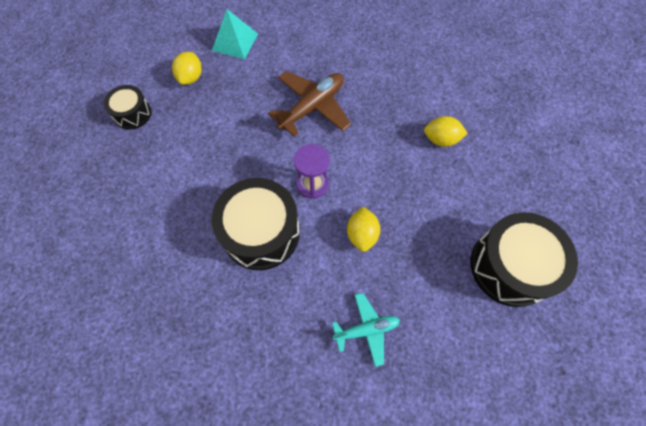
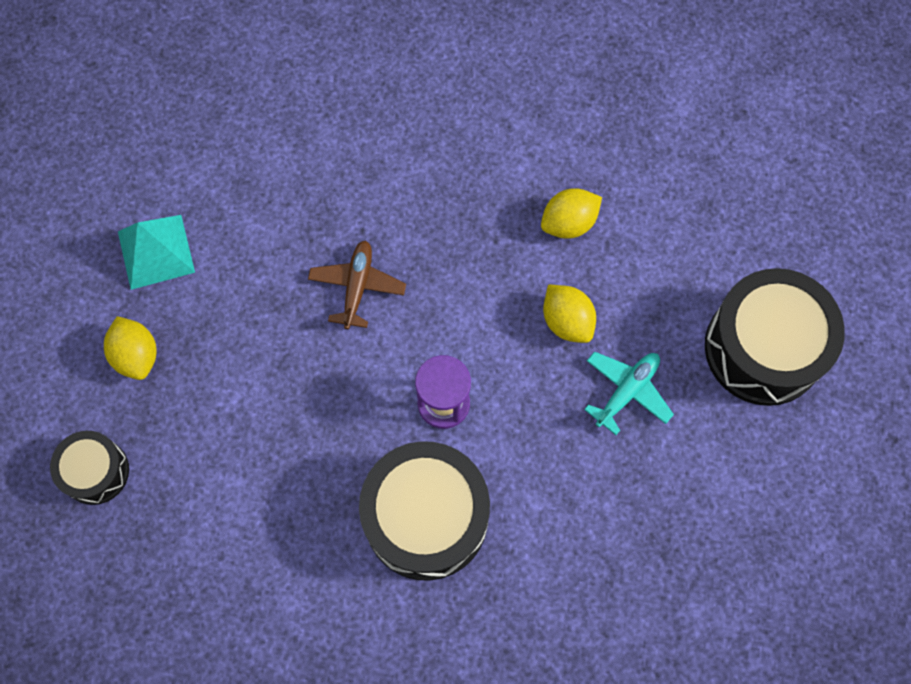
camera: 35 degrees left, 5 degrees up
(312, 107) = (357, 287): brown plane -> brown plane, size x0.62
(362, 234) = (558, 430): yellow lemon -> yellow lemon (567, 321)
(366, 329) = (647, 548): turquoise plane -> turquoise plane (627, 391)

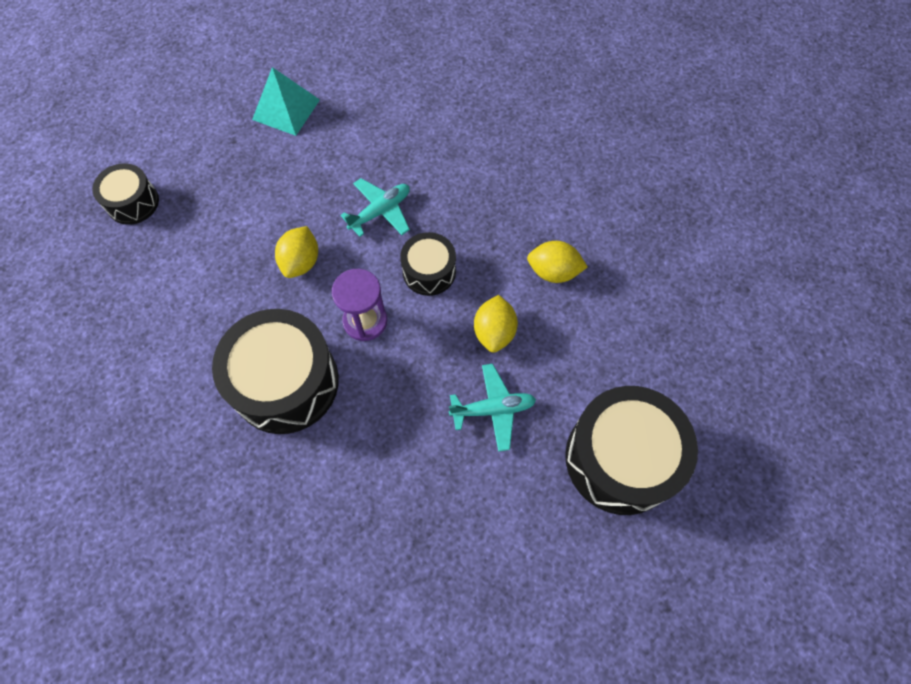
camera: 40 degrees right, 5 degrees down
(136, 355) = (218, 157): yellow lemon -> yellow lemon (301, 262)
(357, 287) = (380, 212): brown plane -> turquoise plane
(458, 310) = (429, 271): none -> black drum

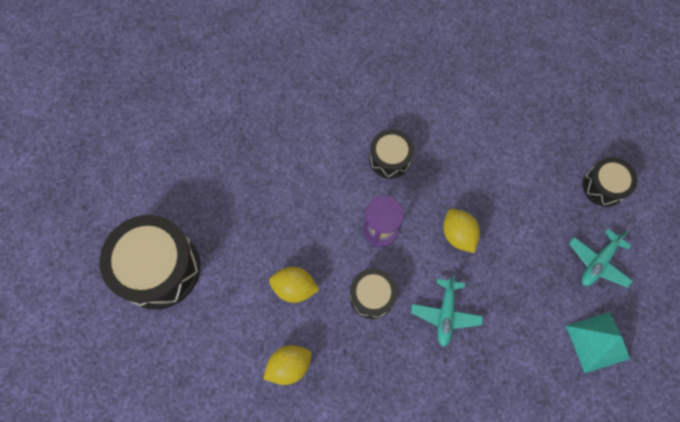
camera: 140 degrees right, 5 degrees up
(285, 382) = (390, 158): black drum -> black drum, size x0.54
(493, 409) = (257, 238): turquoise plane -> turquoise plane (598, 262)
(494, 332) = (294, 288): yellow lemon -> yellow lemon turned 45 degrees counterclockwise

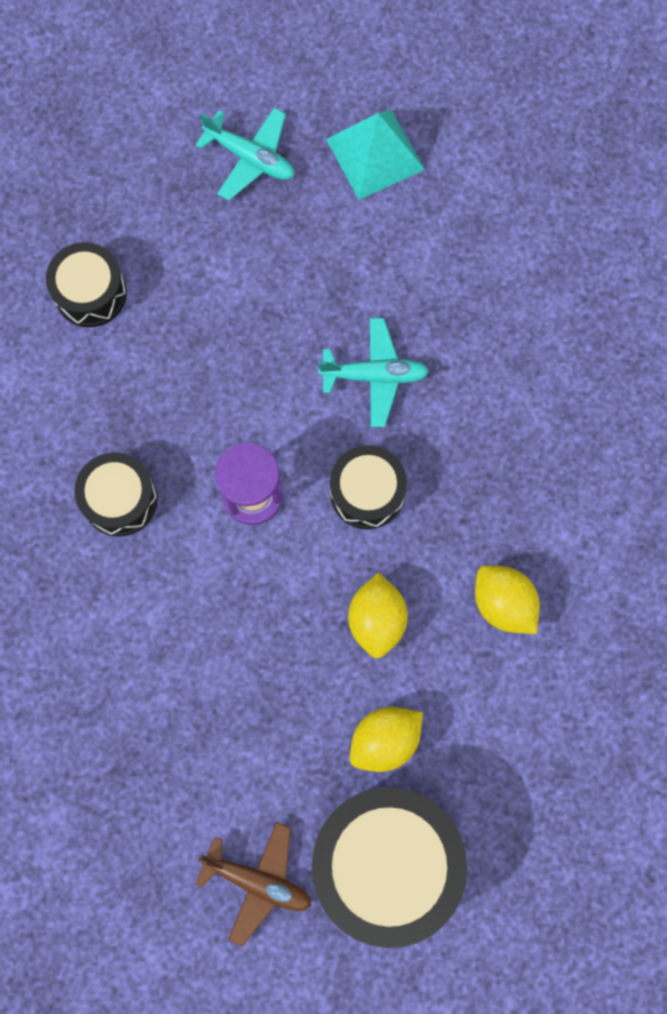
camera: 100 degrees left, 5 degrees up
(168, 199) = (258, 881): none -> brown plane
(458, 235) = (240, 371): yellow lemon -> yellow lemon (385, 740)
(604, 186) = (119, 154): black drum -> black drum (90, 293)

